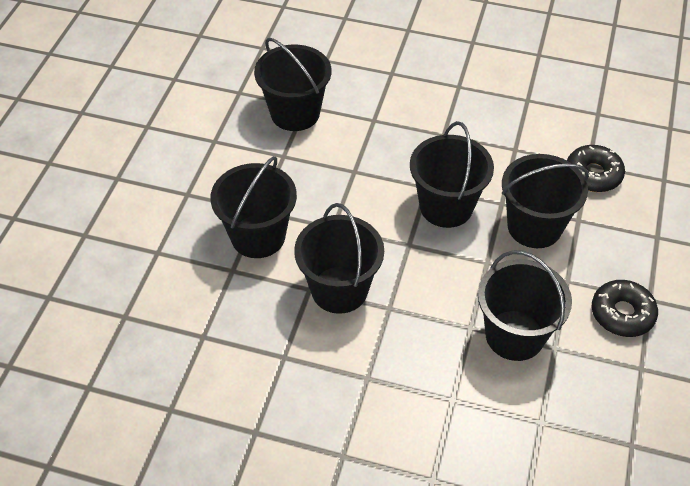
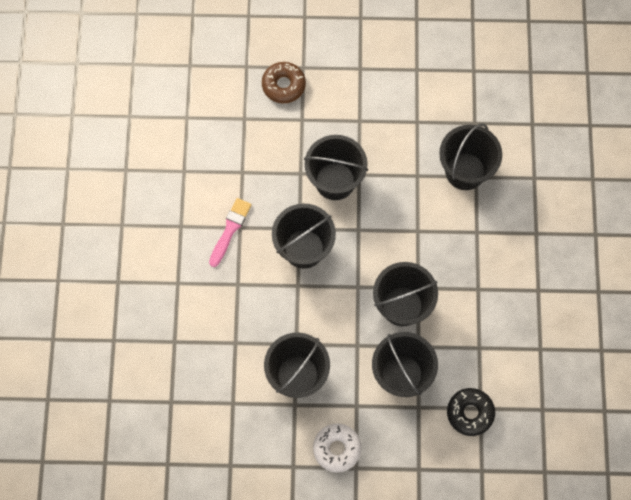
camera: 75 degrees right, 20 degrees up
(98, 261) = (283, 85): none -> brown donut
(282, 369) = (230, 229): none -> pink brush
(622, 314) = (337, 449): black donut -> white donut

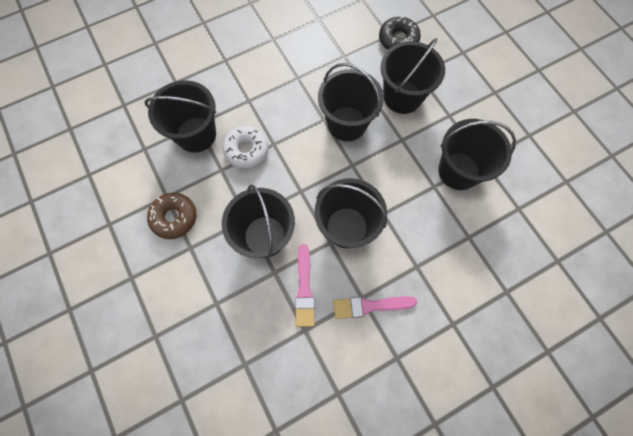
camera: 120 degrees left, 0 degrees up
(273, 188) = (304, 289): none -> pink brush
(283, 85) = (186, 345): brown donut -> brown donut (174, 218)
(337, 449) = (492, 112): white donut -> white donut (246, 150)

